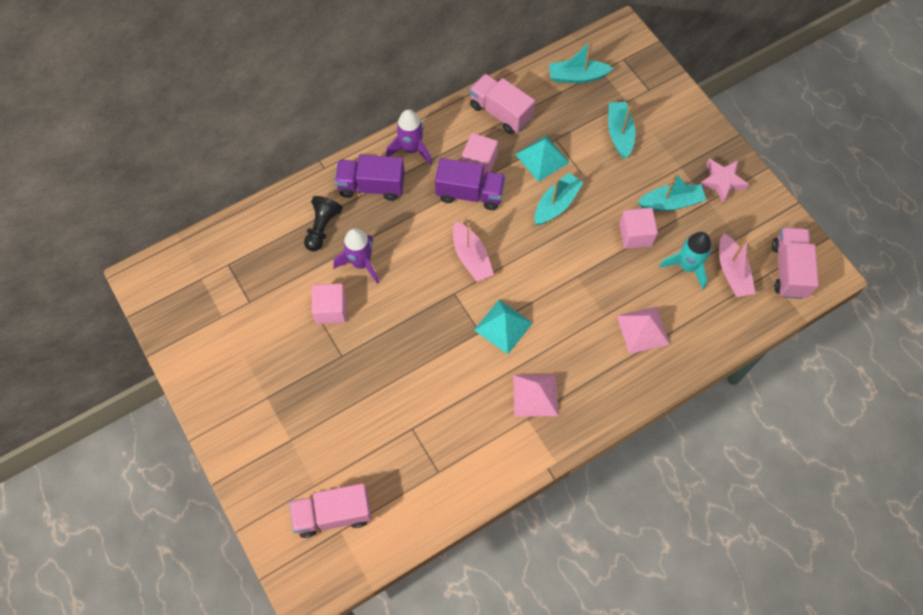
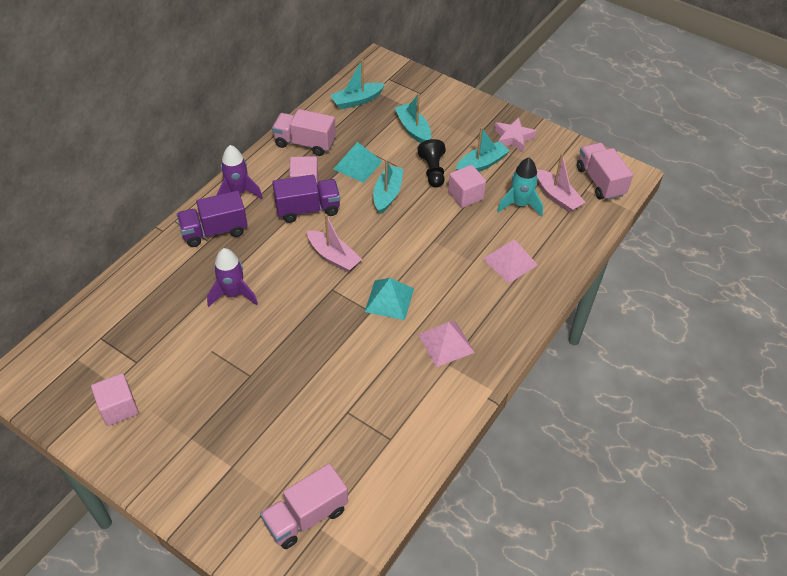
camera: 25 degrees left, 15 degrees down
(322, 228) = (182, 278): black pawn -> black pawn (433, 171)
(331, 309) = (221, 341): pink cube -> pink cube (119, 408)

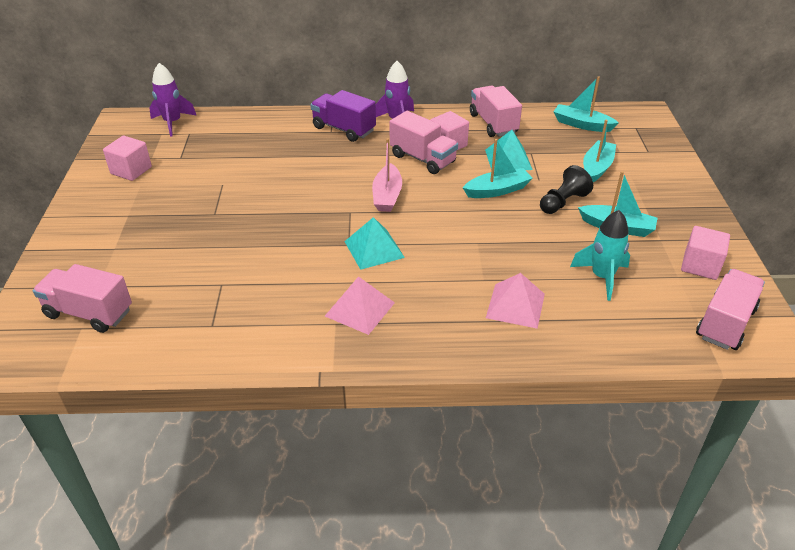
camera: 55 degrees right, 10 degrees down
(233, 294) = (290, 167): purple rocket -> purple rocket (173, 123)
(308, 209) = (423, 159): purple truck -> pink truck
(465, 195) = (561, 236): pink cube -> pink cube (700, 265)
(513, 138) = (685, 231): pink star -> none
(557, 197) = (652, 300): pink boat -> none

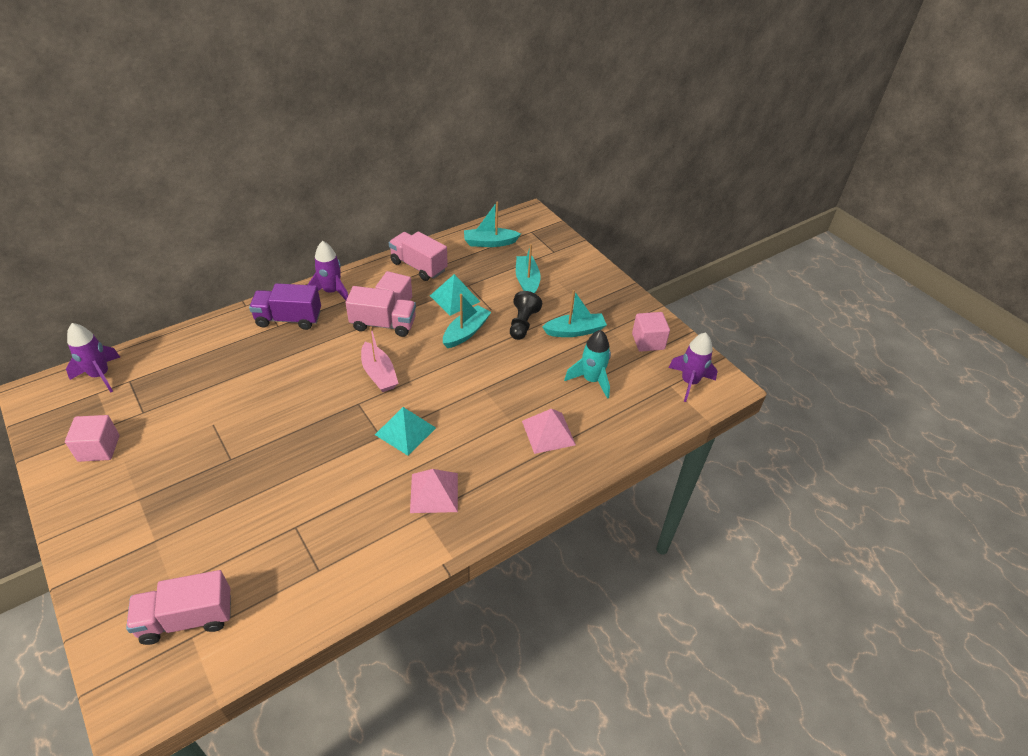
camera: 35 degrees left, 5 degrees up
(725, 323) = (689, 382): pink truck -> purple rocket

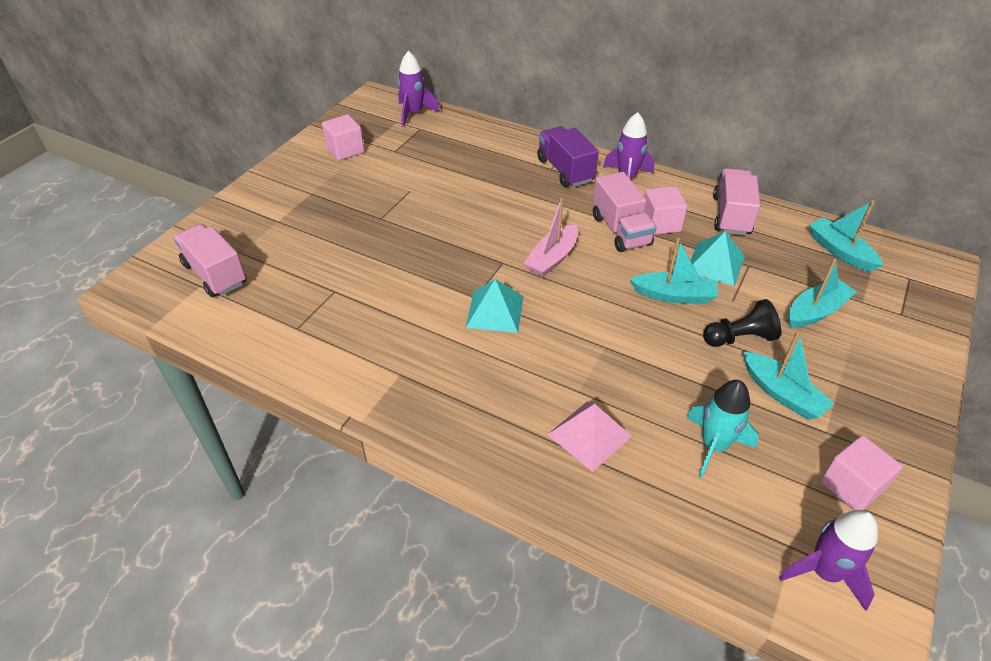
camera: 65 degrees right, 0 degrees up
(434, 492) = (433, 369): pink pyramid -> none

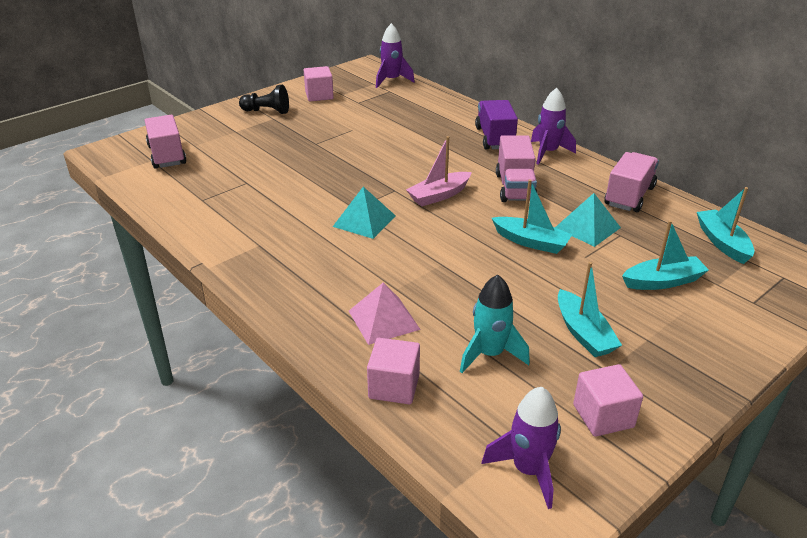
camera: 20 degrees right, 10 degrees down
(660, 223) = (556, 190): pink cube -> pink cube (394, 386)
(739, 338) = (571, 284): black pawn -> black pawn (267, 111)

